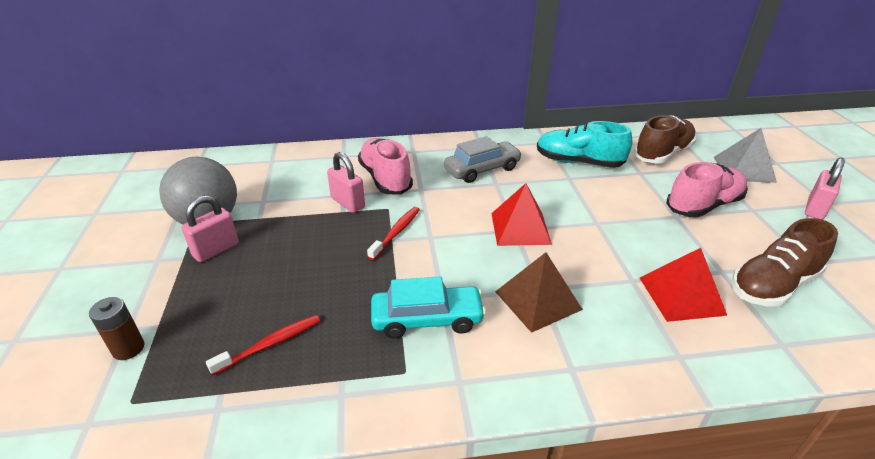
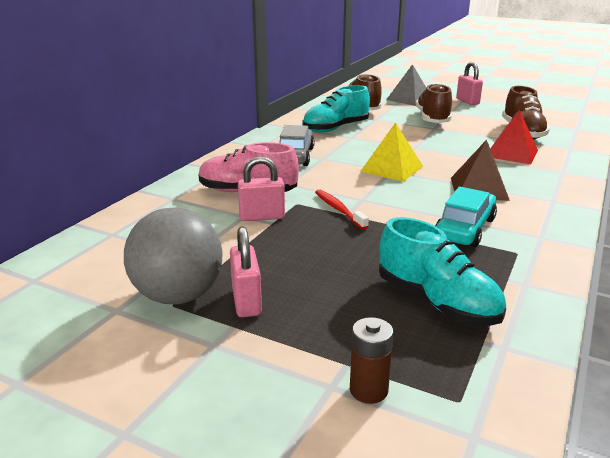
camera: 55 degrees left, 10 degrees down
(269, 344) = (437, 302): red toothbrush -> turquoise shoe
(520, 228) = (391, 169): red pyramid -> yellow pyramid
(703, 205) = (432, 119): pink shoe -> brown shoe

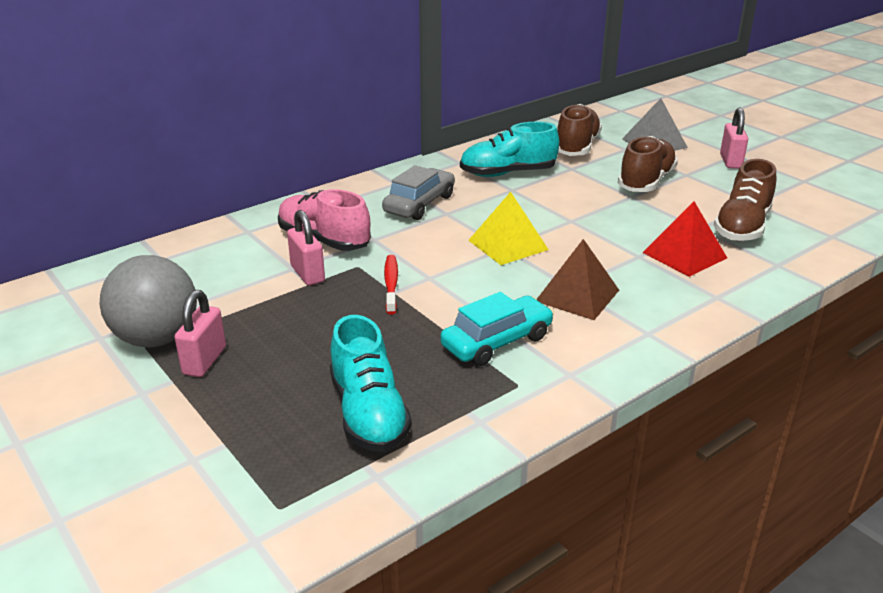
camera: 25 degrees right, 5 degrees up
(262, 217) = (307, 274): pink padlock -> pink padlock turned 45 degrees clockwise
(368, 390) = (217, 472): brown battery -> none

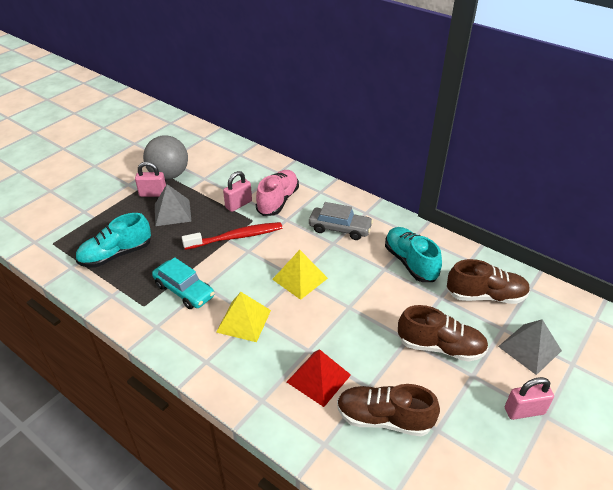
camera: 75 degrees right, 10 degrees up
(282, 341) = (172, 212): none -> grey pyramid
(391, 284) = (235, 237): red toothbrush -> red toothbrush, size x1.63
(577, 295) = (243, 321): brown pyramid -> yellow pyramid

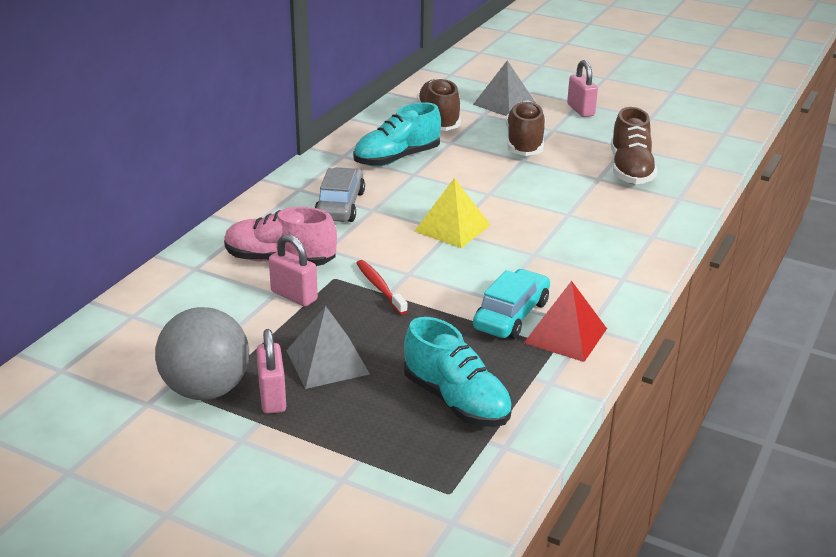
camera: 100 degrees left, 10 degrees down
(235, 237) = (380, 288): red toothbrush -> red toothbrush, size x0.61
(243, 321) = (545, 260): yellow pyramid -> none
(319, 378) = (603, 205): red pyramid -> red pyramid (565, 335)

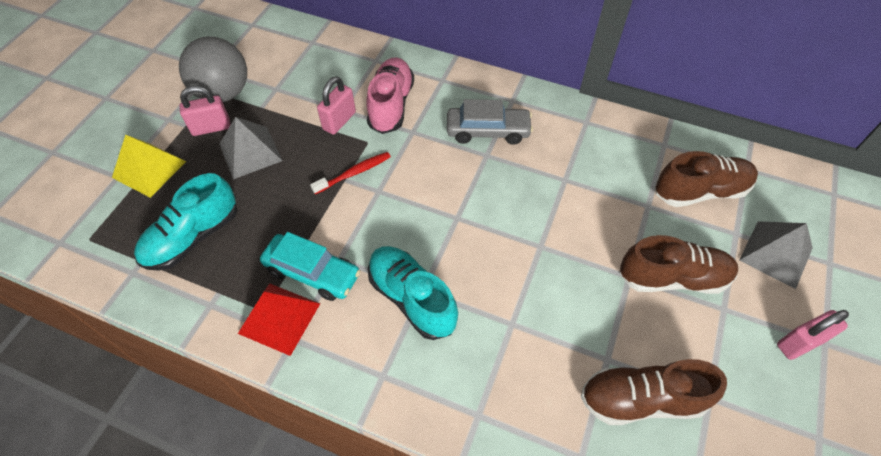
camera: 85 degrees right, 25 degrees up
(397, 158) = (594, 163): turquoise shoe -> turquoise shoe (412, 298)
(452, 228) = (462, 218): yellow pyramid -> yellow pyramid (149, 169)

